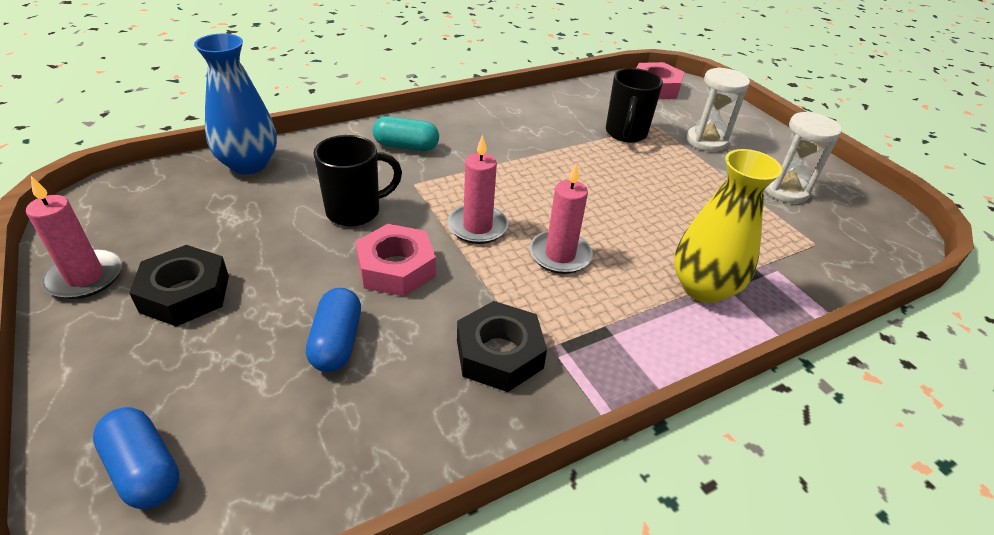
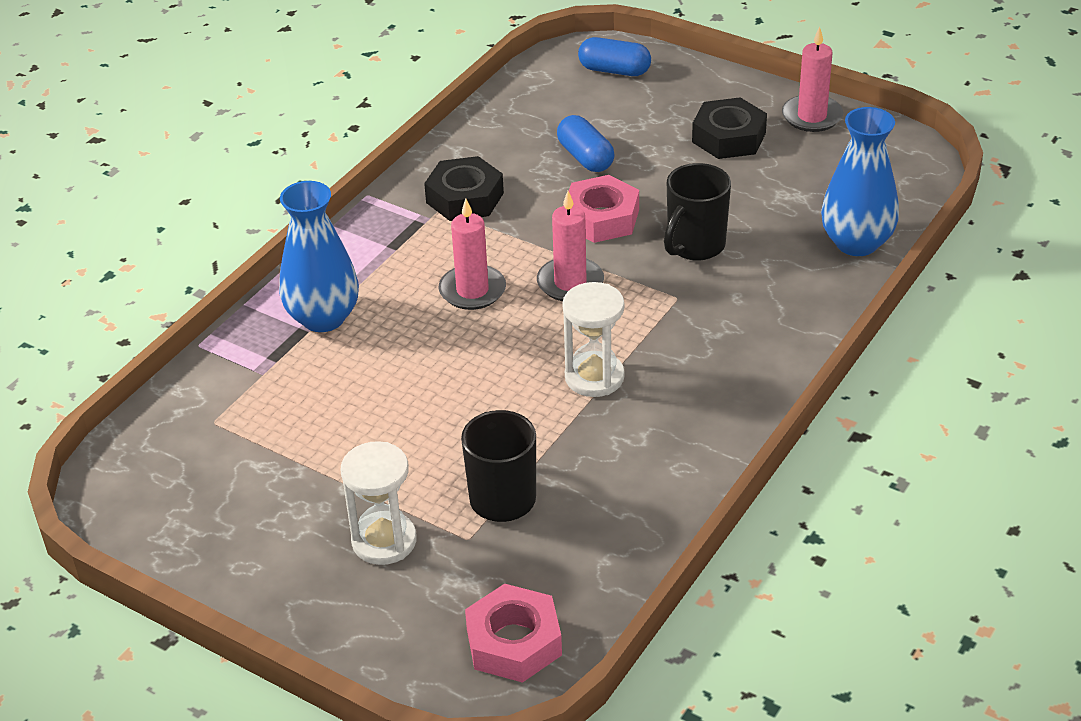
camera: 155 degrees right, 0 degrees up
(406, 146) = (740, 339): turquoise capsule -> none
(703, 288) = (323, 318): yellow vase -> blue vase
(785, 190) = (255, 493): white hourglass -> white hourglass (594, 377)

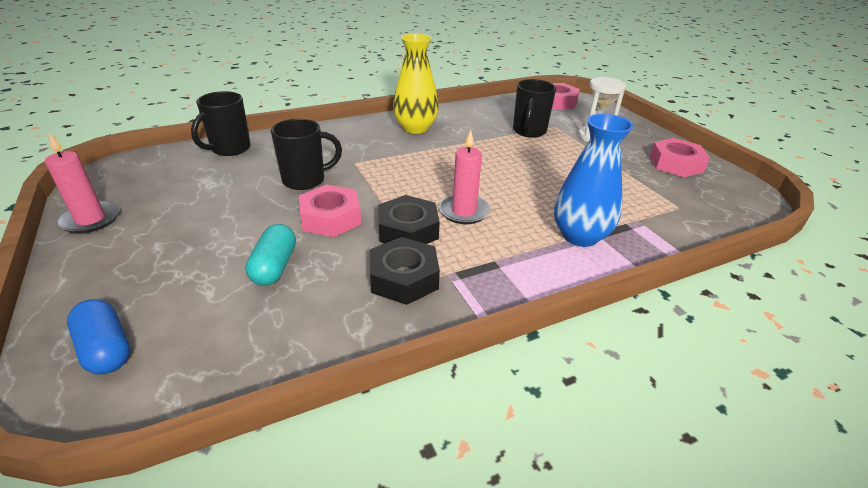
camera: 150 degrees left, 5 degrees down
(228, 526) = (675, 164): none -> pink nut
(570, 283) = (400, 191): pink candle -> none
(585, 157) = (274, 267): blue capsule -> turquoise capsule
(594, 377) = (441, 151): white hourglass -> none
(684, 409) = (415, 128): none -> yellow vase
(729, 137) = (163, 232): black nut -> black nut (408, 230)
(856, 243) = (229, 149): blue vase -> black mug

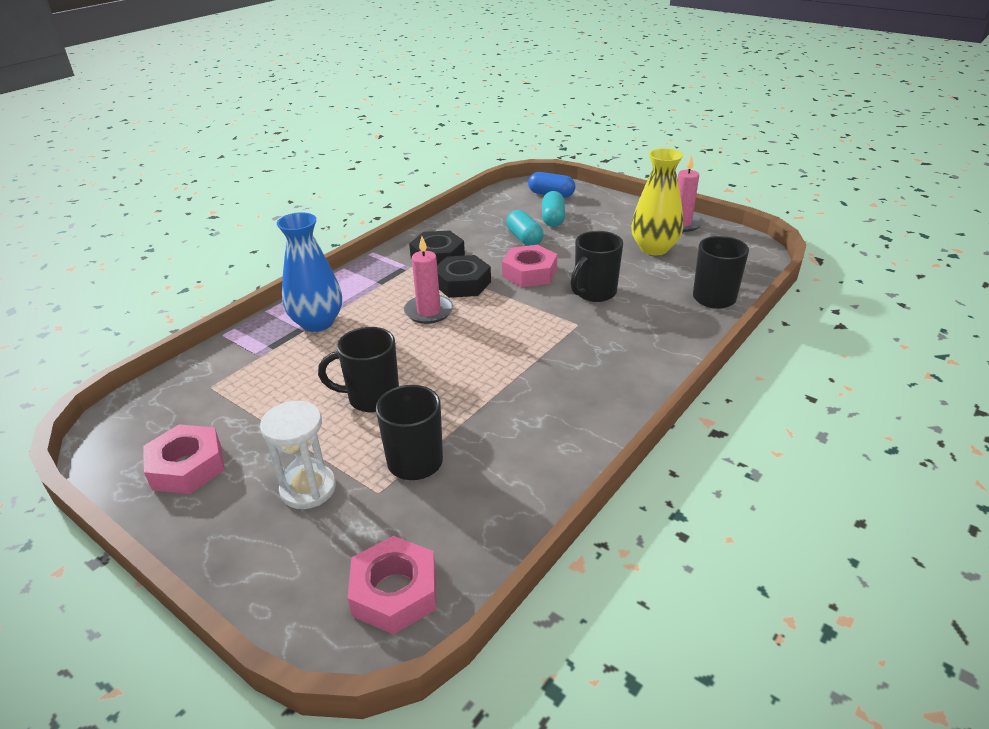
camera: 155 degrees right, 0 degrees up
(193, 288) = (553, 219): none -> turquoise capsule
(415, 128) = (574, 402): yellow vase -> yellow vase (654, 248)
(544, 164) = (372, 398): none -> black mug

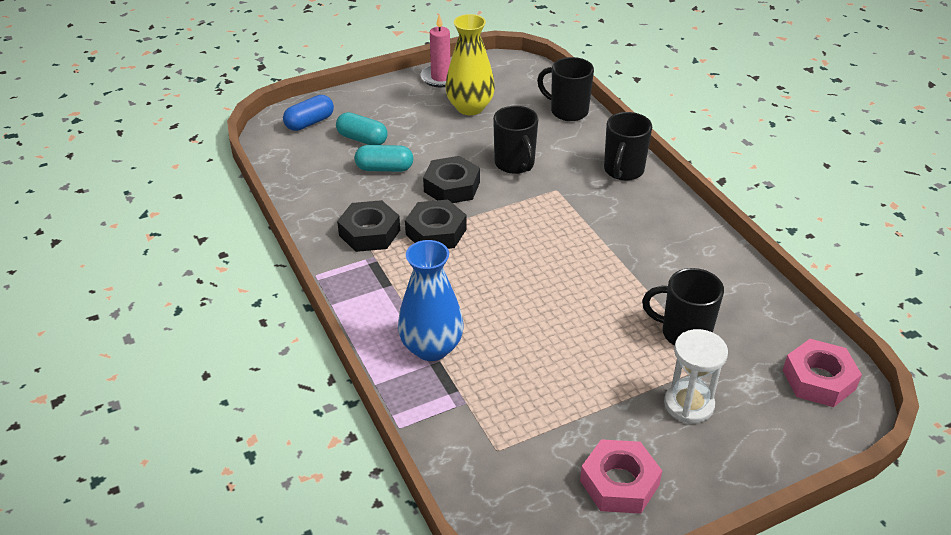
camera: 65 degrees left, 5 degrees up
(372, 398) = (586, 338): black mug -> black mug (623, 171)
(429, 311) = (470, 267): pink candle -> none
(529, 273) = (451, 187): pink nut -> black nut

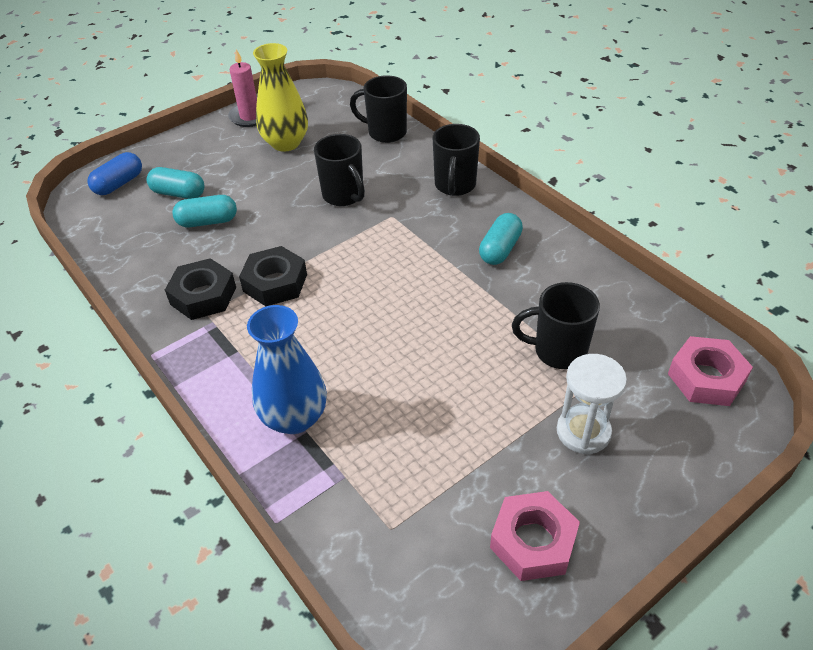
camera: 10 degrees left, 5 degrees up
(451, 187) = (282, 230): black nut -> none
(652, 235) = (500, 249): none -> turquoise capsule

